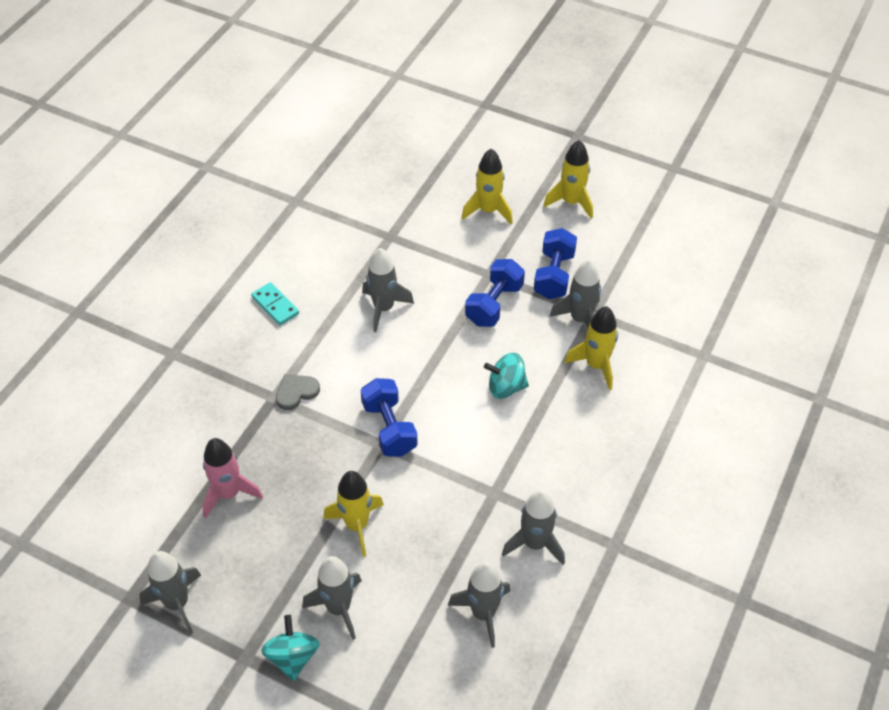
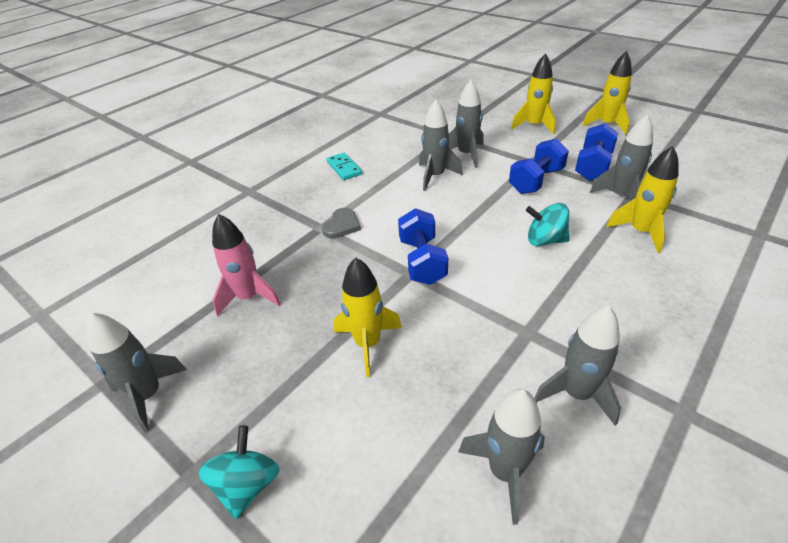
camera: 15 degrees right, 10 degrees down
(296, 392) = (342, 225): grey heart -> grey heart turned 135 degrees clockwise
(339, 608) = (322, 432): grey rocket -> grey rocket (466, 154)

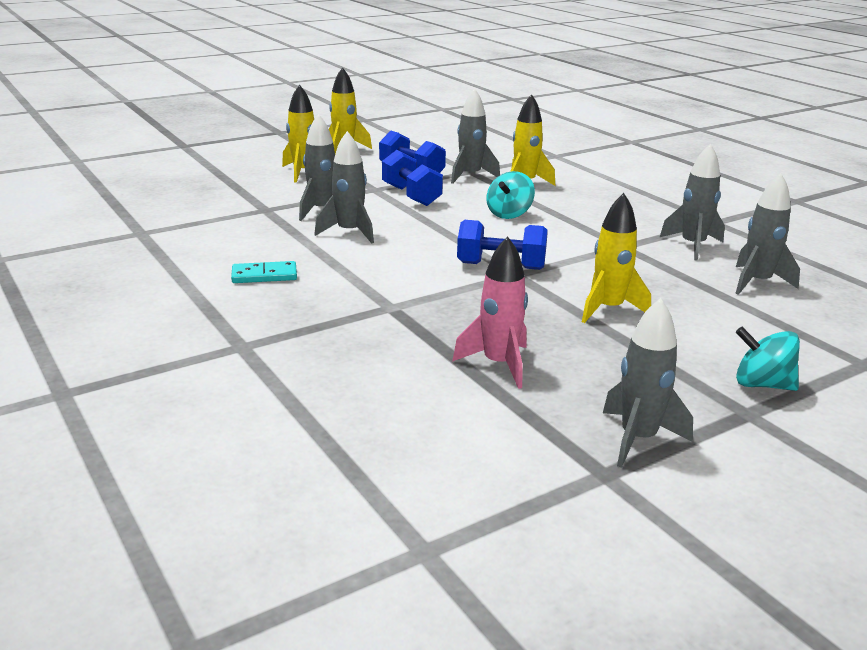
camera: 75 degrees left, 15 degrees down
(342, 225) = (399, 294): grey heart -> none

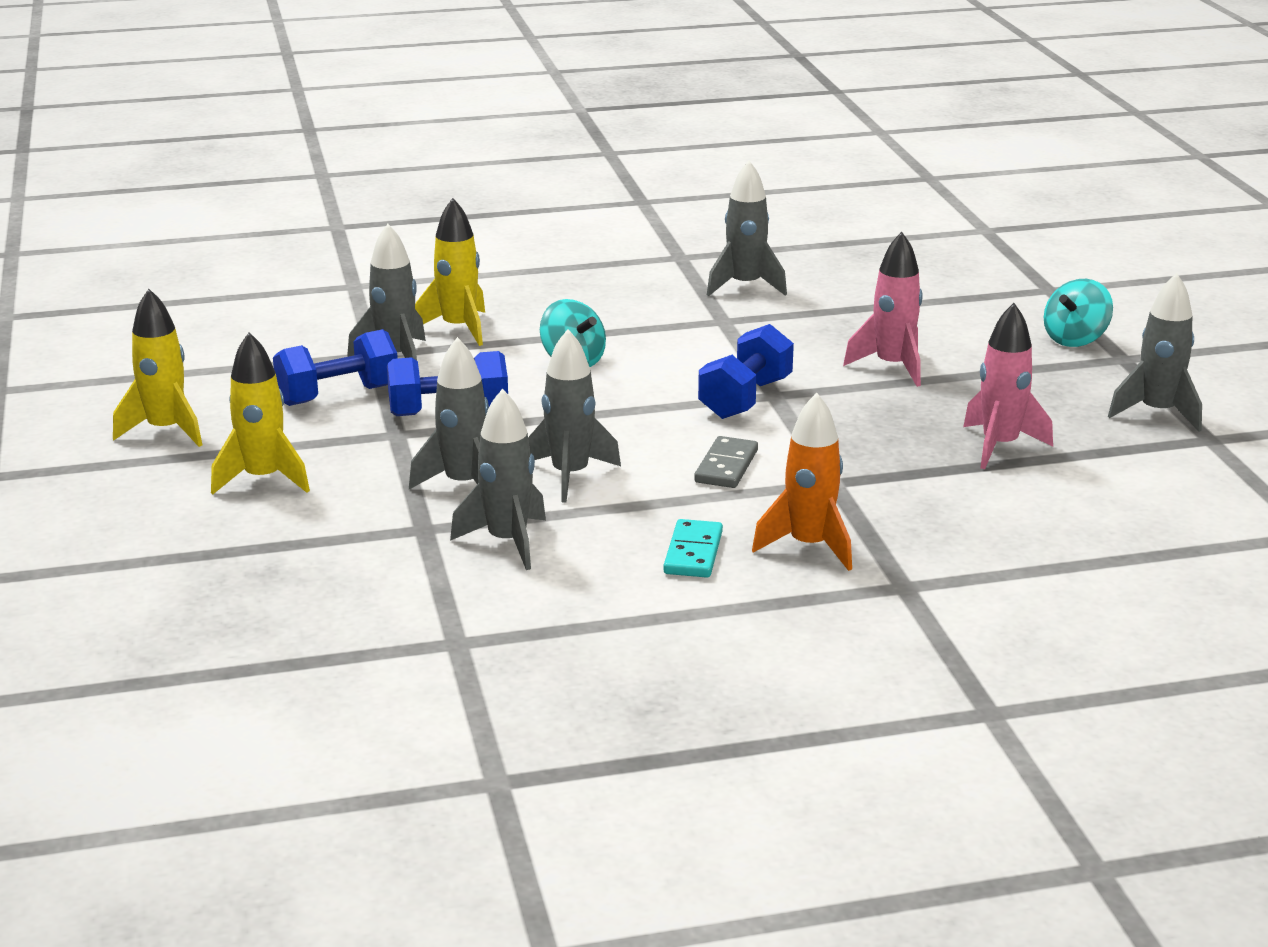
camera: 70 degrees left, 0 degrees up
(288, 308) = (809, 546): none -> orange rocket
(391, 271) = (726, 466): none -> grey domino
(608, 309) = (892, 367): yellow rocket -> pink rocket
(757, 283) = (860, 282): grey rocket -> grey rocket (507, 542)

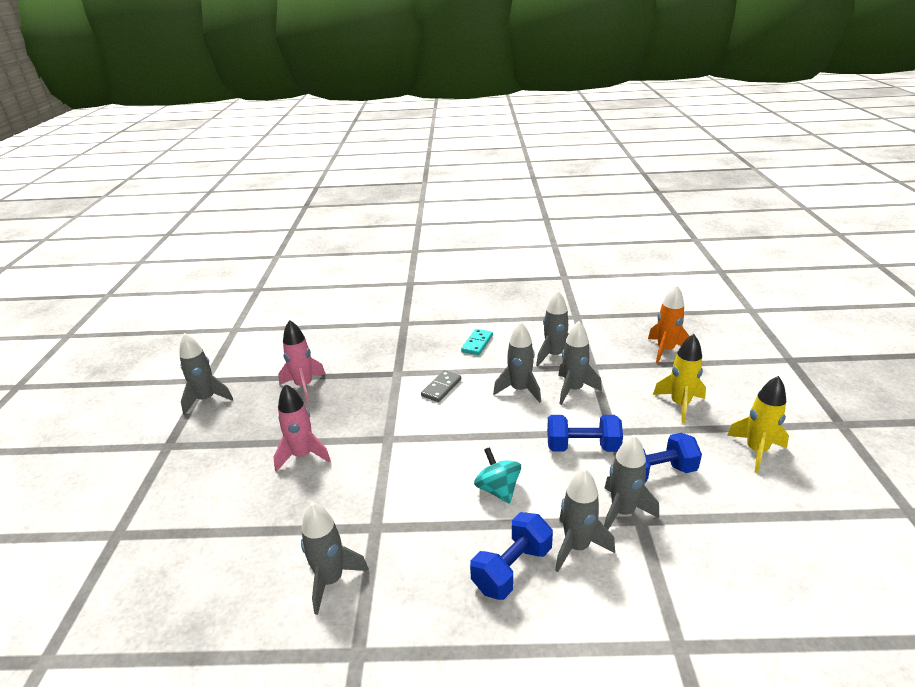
camera: 165 degrees left, 5 degrees up
(458, 329) = (577, 547): yellow rocket -> grey rocket
(745, 399) = (406, 437): blue dumbbell -> blue dumbbell (512, 569)
(809, 546) = (429, 342): orange rocket -> orange rocket (665, 350)
(1075, 339) = (171, 468): turquoise spinning top -> none

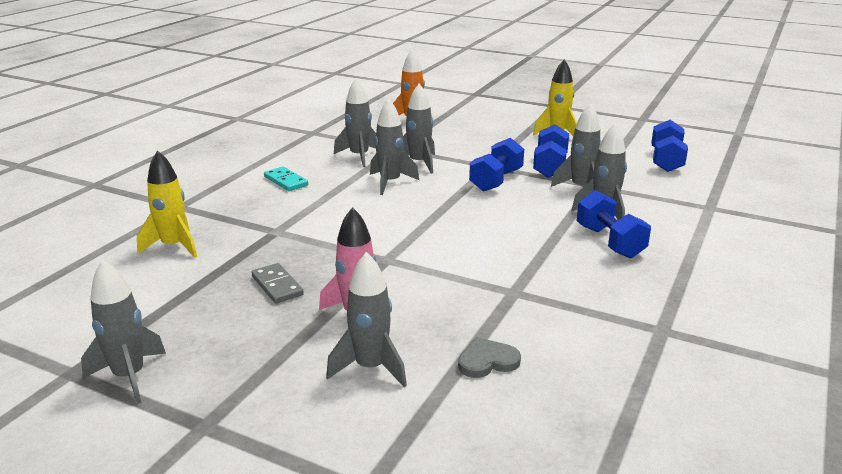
camera: 65 degrees left, 5 degrees down
(266, 544) = (487, 361): none -> grey heart
(304, 386) = (214, 292): pink rocket -> none
(331, 580) = (567, 328): grey rocket -> grey rocket (370, 368)
(441, 388) = (337, 215): grey domino -> grey domino (277, 286)
(498, 489) = (515, 225): turquoise spinning top -> none
(680, 404) = (484, 137): yellow rocket -> yellow rocket (174, 246)
(785, 570) = (666, 161): none -> blue dumbbell

